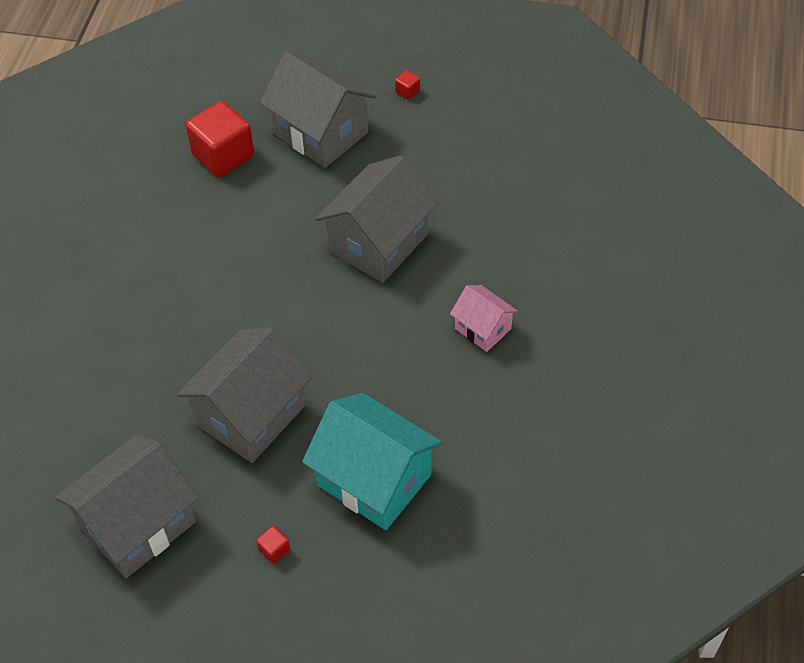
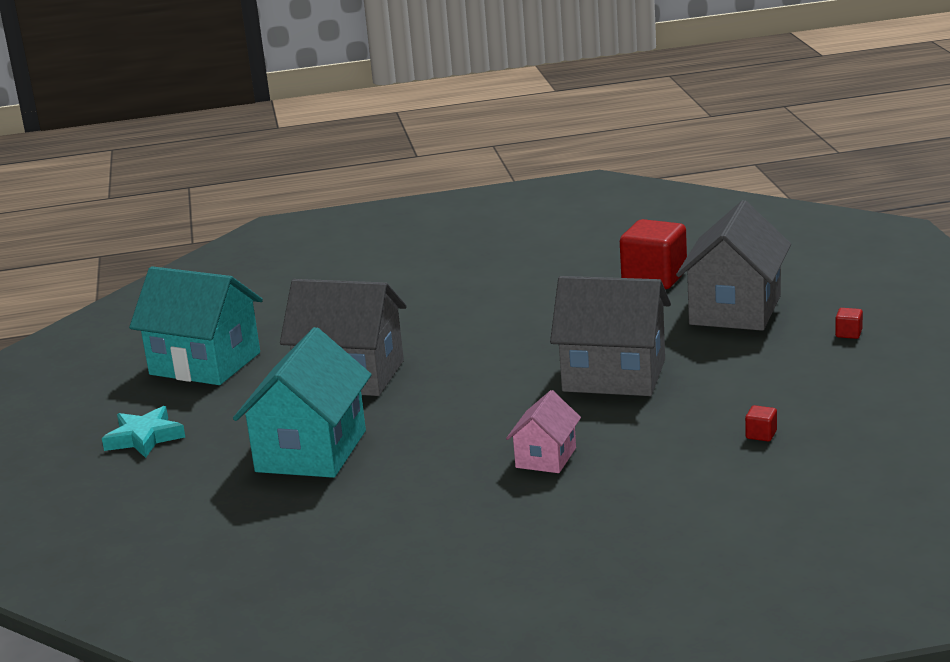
camera: 70 degrees right, 30 degrees down
(137, 524) = (205, 363): grey house -> turquoise house
(262, 606) = (144, 438): none -> turquoise star
(274, 550) = (207, 426): red cube -> red cube (761, 435)

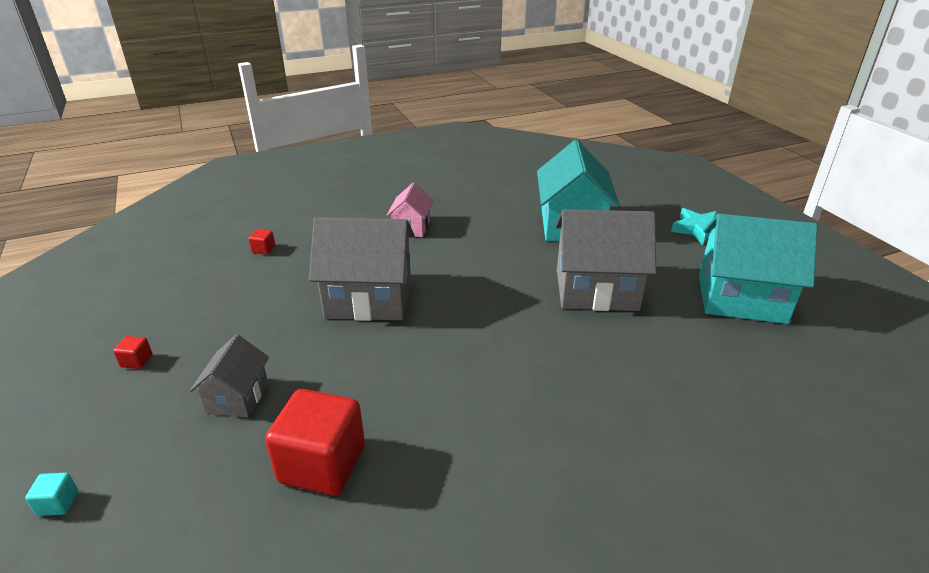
camera: 165 degrees right, 10 degrees up
(735, 310) = (237, 397): grey house -> grey house, size x0.53
(843, 267) = (58, 503): none -> turquoise cube

